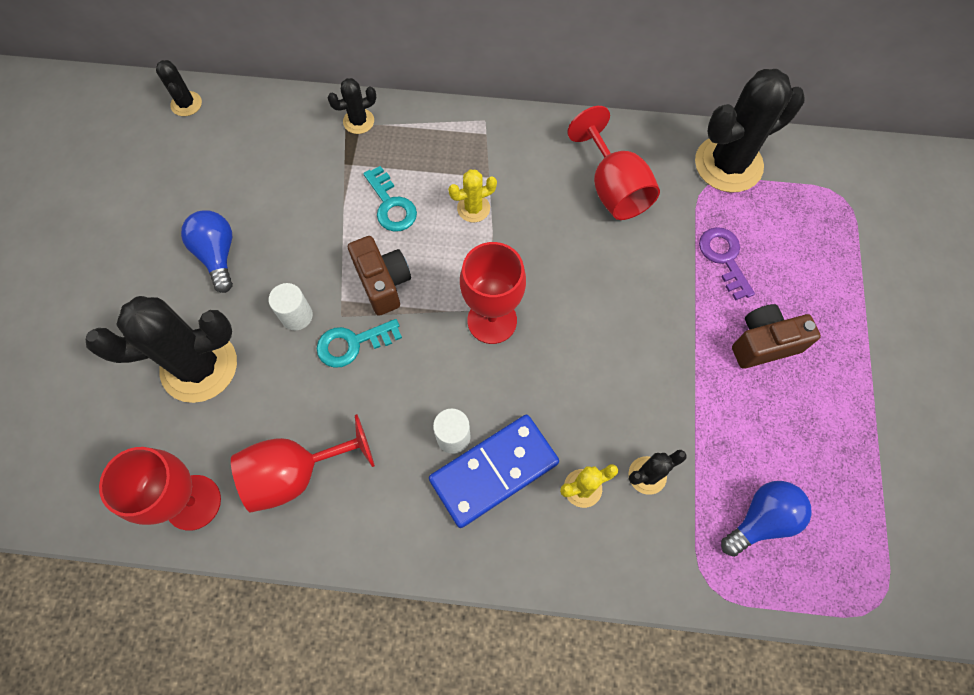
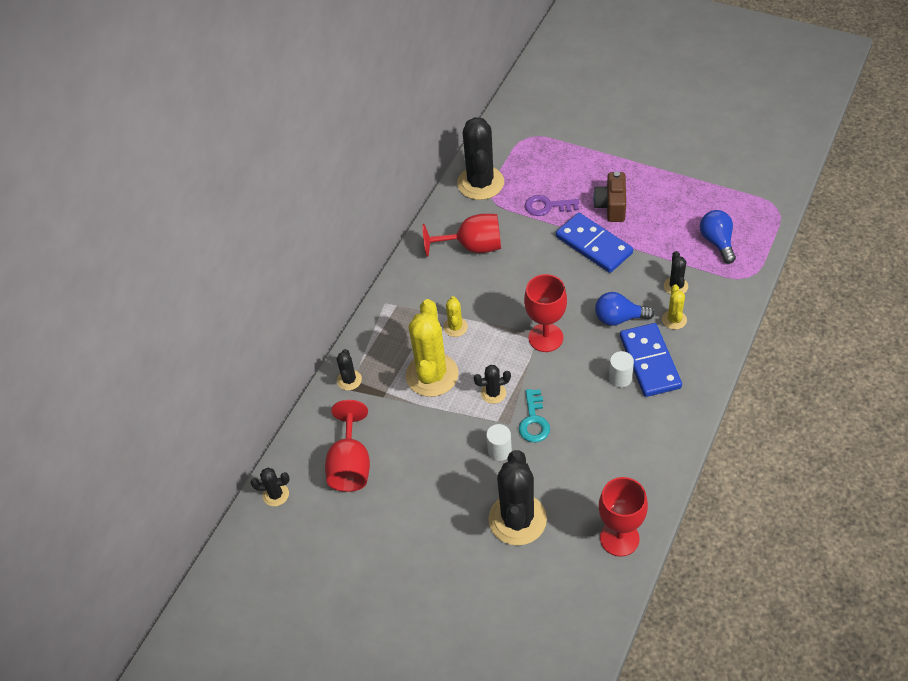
camera: 65 degrees left, 15 degrees down
(218, 255) = (428, 493): blue light bulb -> blue light bulb (619, 318)
(296, 473) = (617, 472): red goblet -> red goblet (350, 465)
(383, 283) = (493, 393): brown camera -> black cactus
(391, 205) = (432, 375): turquoise key -> yellow cactus
(678, 339) = (593, 245): none -> blue domino

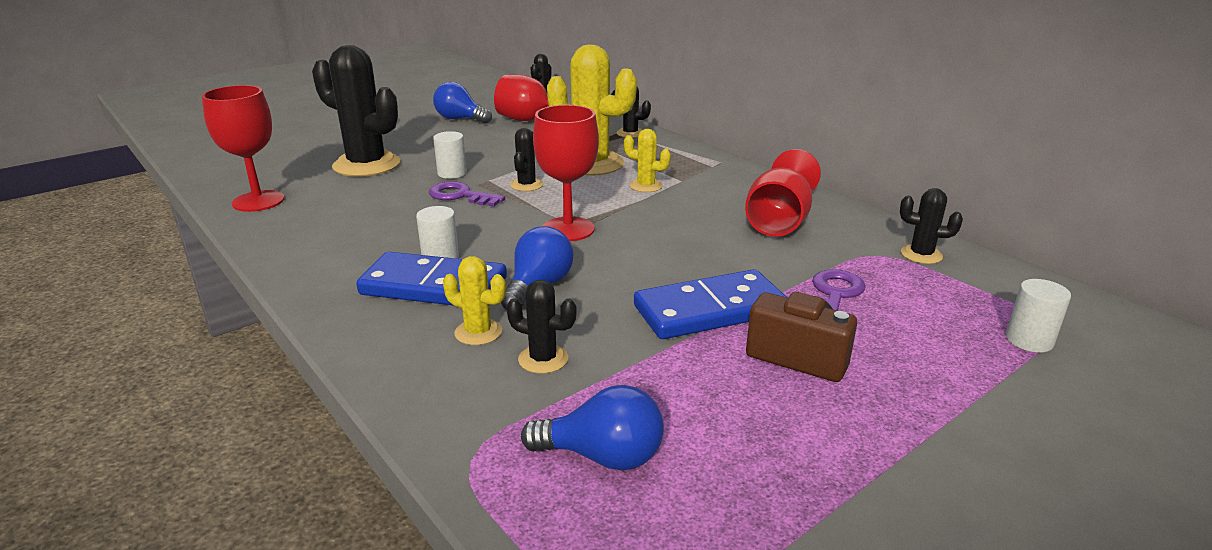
camera: 110 degrees right, 25 degrees down
(374, 525) = (460, 119): none -> blue light bulb
(480, 183) = (921, 255): black cactus -> black cactus, size x0.47
(534, 420) = (461, 196): turquoise key -> purple key
(546, 141) = (1029, 340): none -> white cylinder

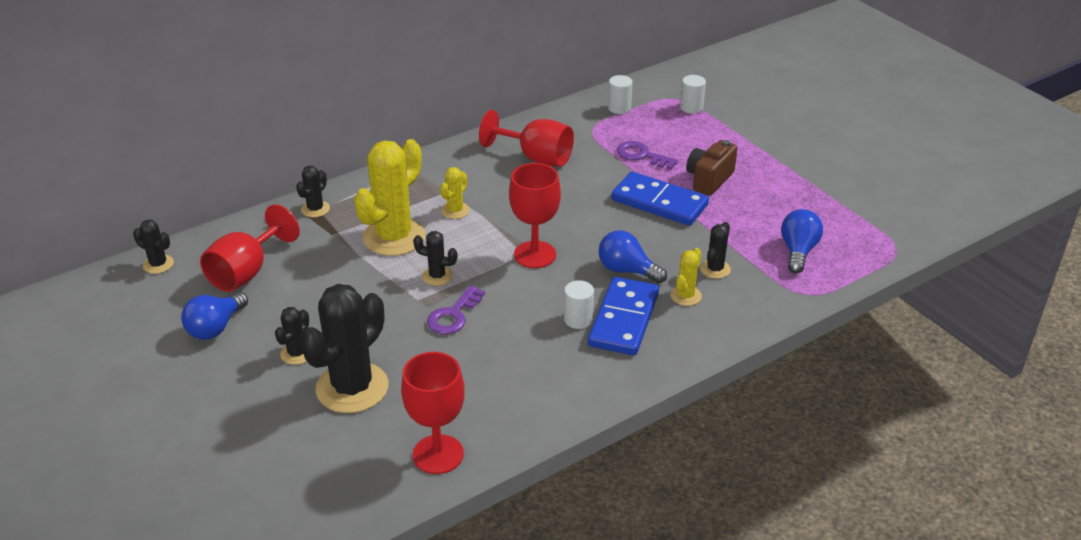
camera: 85 degrees left, 10 degrees up
(452, 173) = (394, 324): white cylinder -> white cylinder (619, 108)
(710, 310) = (659, 202): blue domino -> blue domino turned 45 degrees counterclockwise
(921, 255) = (593, 115): black cactus -> black cactus (297, 353)

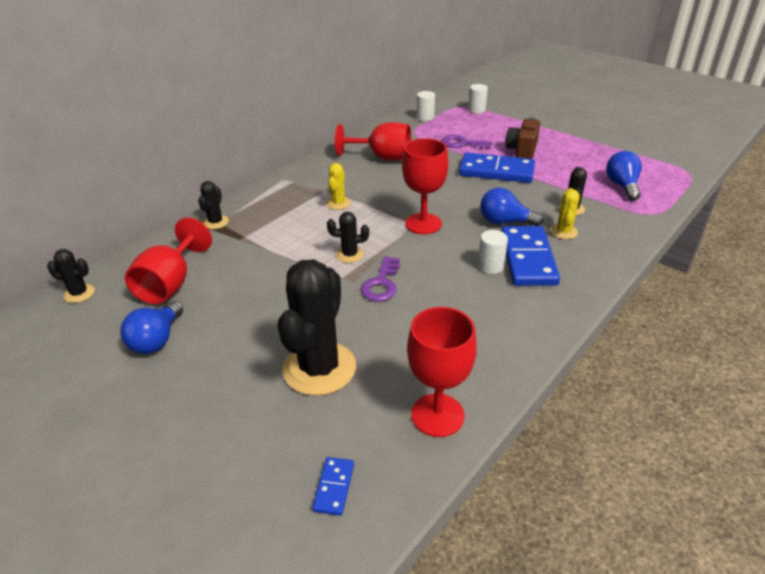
camera: 15 degrees left, 0 degrees up
(297, 353) = (250, 347): black cactus -> none
(318, 491) = (334, 487): none -> blue domino
(394, 237) = (296, 231): yellow cactus -> none

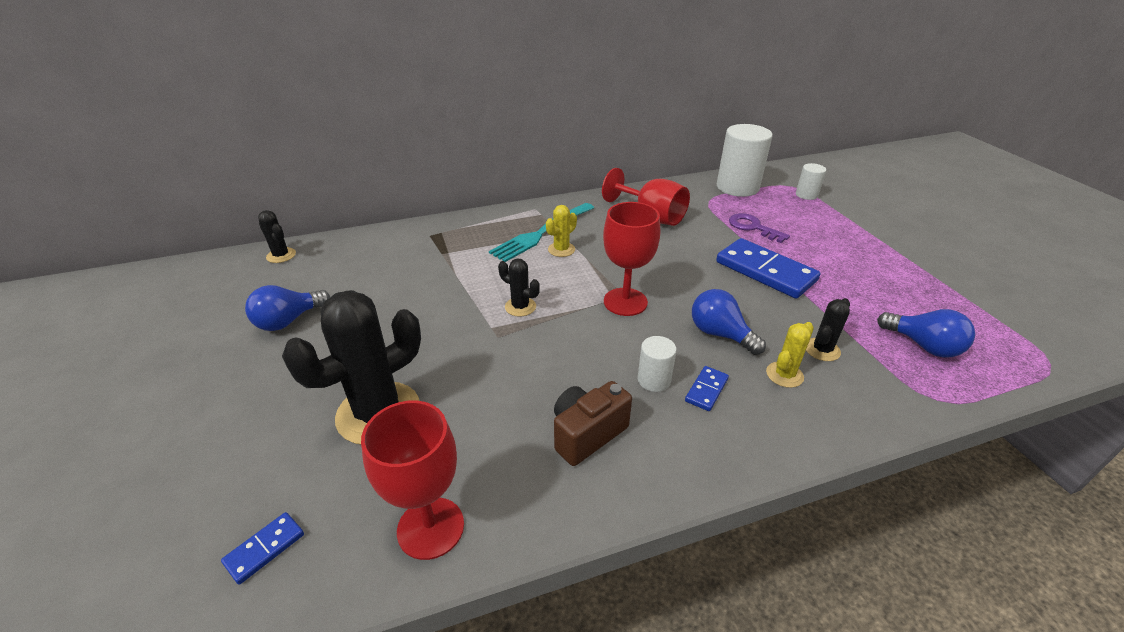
camera: 30 degrees right, 0 degrees up
(170, 284) = (349, 274): red goblet -> none
(215, 222) = (439, 230): black cactus -> none
(309, 196) = (541, 233): none -> turquoise fork
(381, 283) = (520, 350): purple key -> none
(425, 117) = (737, 187): white cylinder -> white cylinder, size x2.00
(522, 151) = (820, 257): brown camera -> brown camera (587, 434)
(527, 259) = (706, 390): blue domino -> blue domino, size x0.46
(622, 186) = (923, 346): blue light bulb -> blue light bulb turned 105 degrees clockwise

